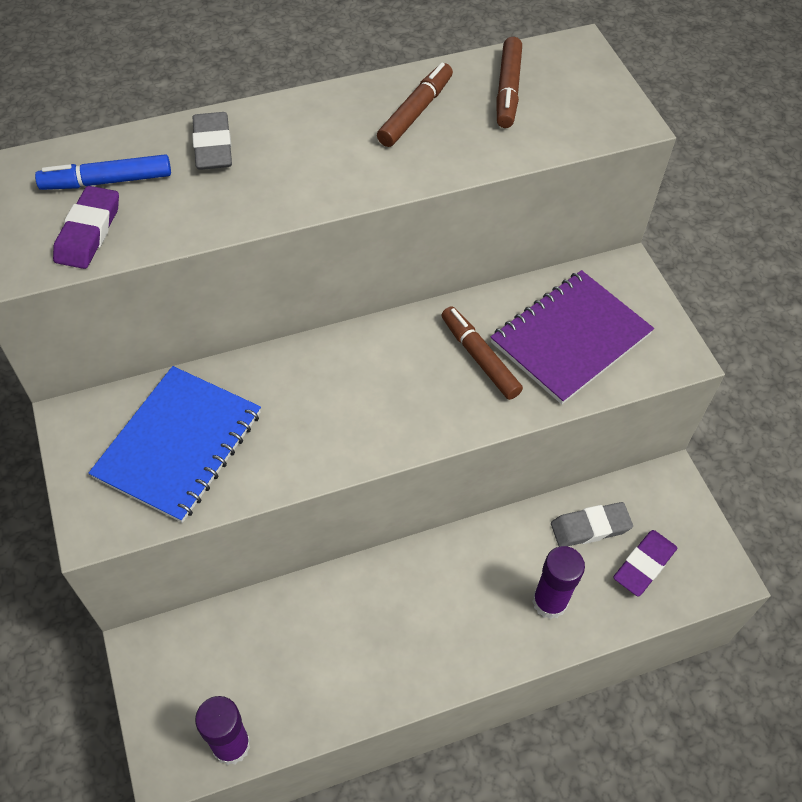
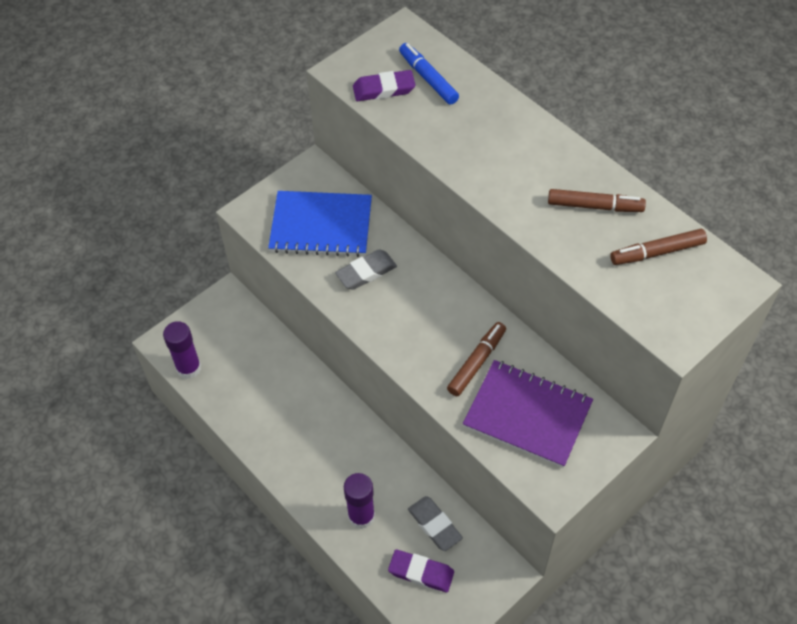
camera: 70 degrees right, 0 degrees up
(213, 146) = (489, 114): grey eraser -> grey eraser (366, 272)

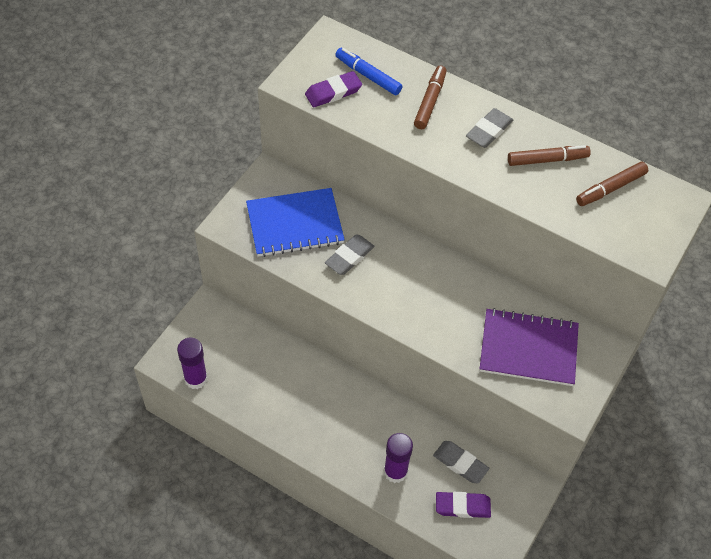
camera: 20 degrees left, 0 degrees up
(476, 363) = (471, 314): brown marker -> brown marker (429, 102)
(539, 162) = (489, 131): none -> grey eraser

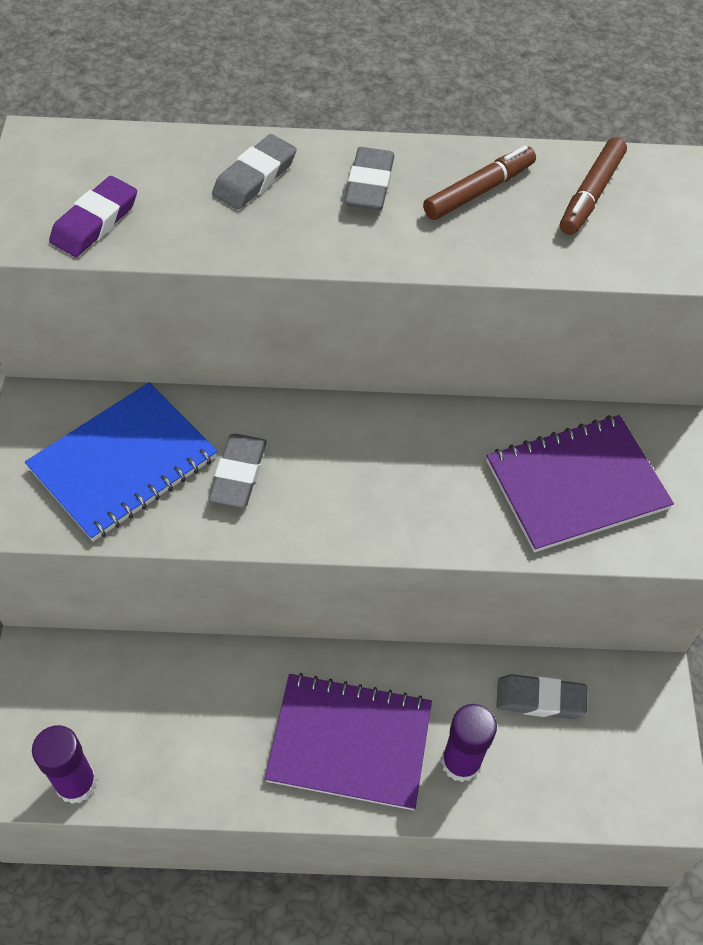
camera: 30 degrees left, 0 degrees up
(343, 431) = (349, 742): none -> purple notebook
(368, 76) = (136, 176): blue marker -> none
(429, 102) = (255, 177): brown marker -> grey eraser
(462, 506) = (582, 761): purple eraser -> none

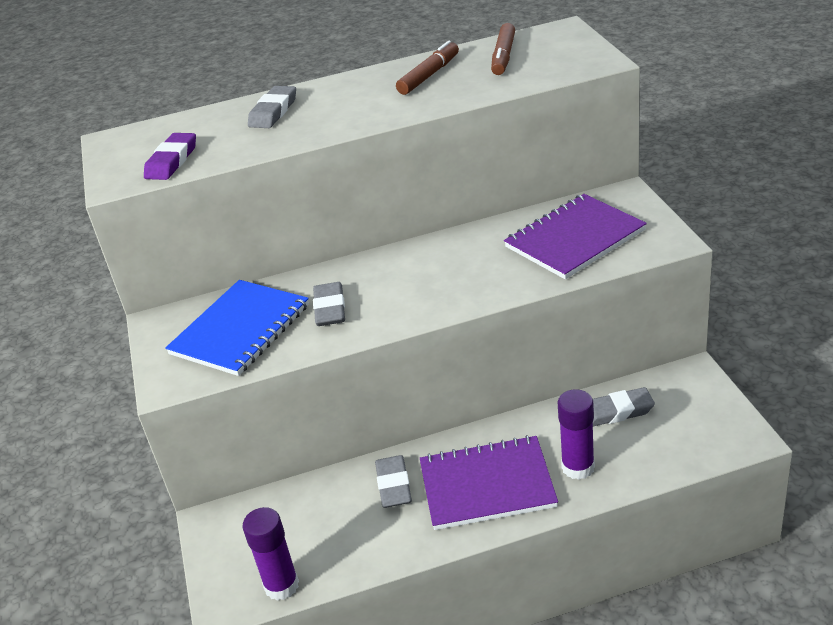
camera: 10 degrees left, 20 degrees down
(369, 184) = (354, 93): grey eraser -> grey eraser (394, 485)

